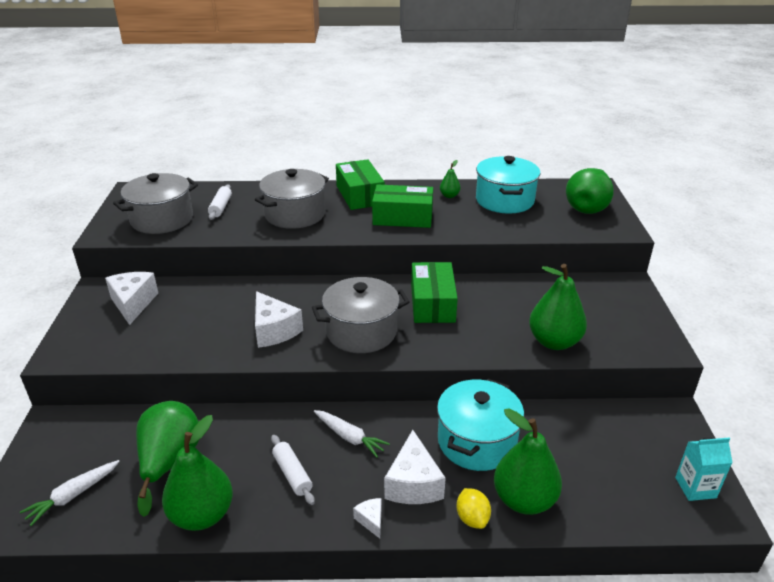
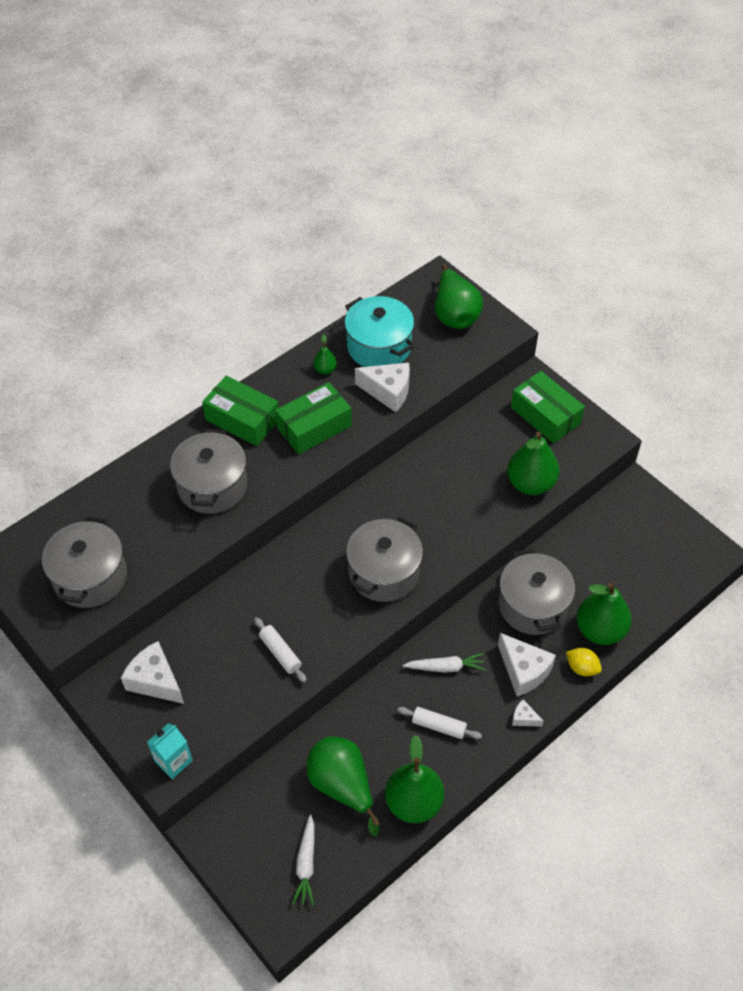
camera: 40 degrees left, 20 degrees up
(221, 207) = (127, 522): white rolling pin -> white rolling pin (280, 653)
(274, 330) = (314, 620): white cheese -> white cheese (388, 392)
(432, 303) = (408, 503): green box -> green box (545, 415)
(476, 441) = (532, 605): turquoise pot -> grey pot
(695, 487) = (687, 543): turquoise carton -> turquoise carton (173, 761)

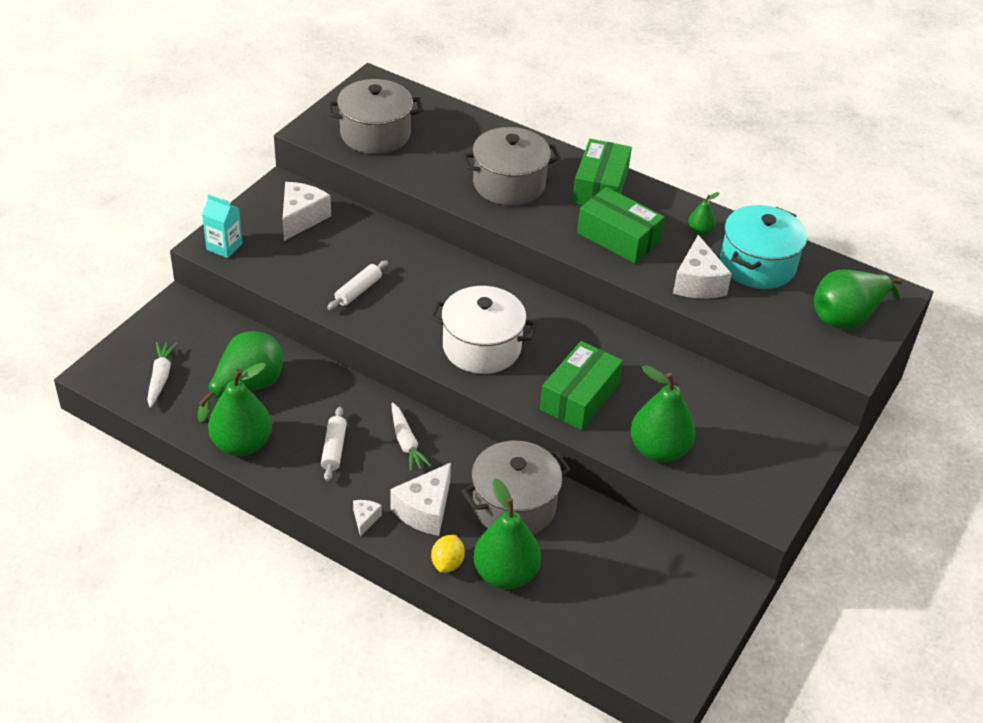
camera: 70 degrees right, 10 degrees down
(306, 864) = (160, 378): white carrot -> white carrot turned 105 degrees clockwise
(384, 572) = (481, 347): grey pot -> white pot
(545, 415) = (769, 449): green box -> green box (579, 397)

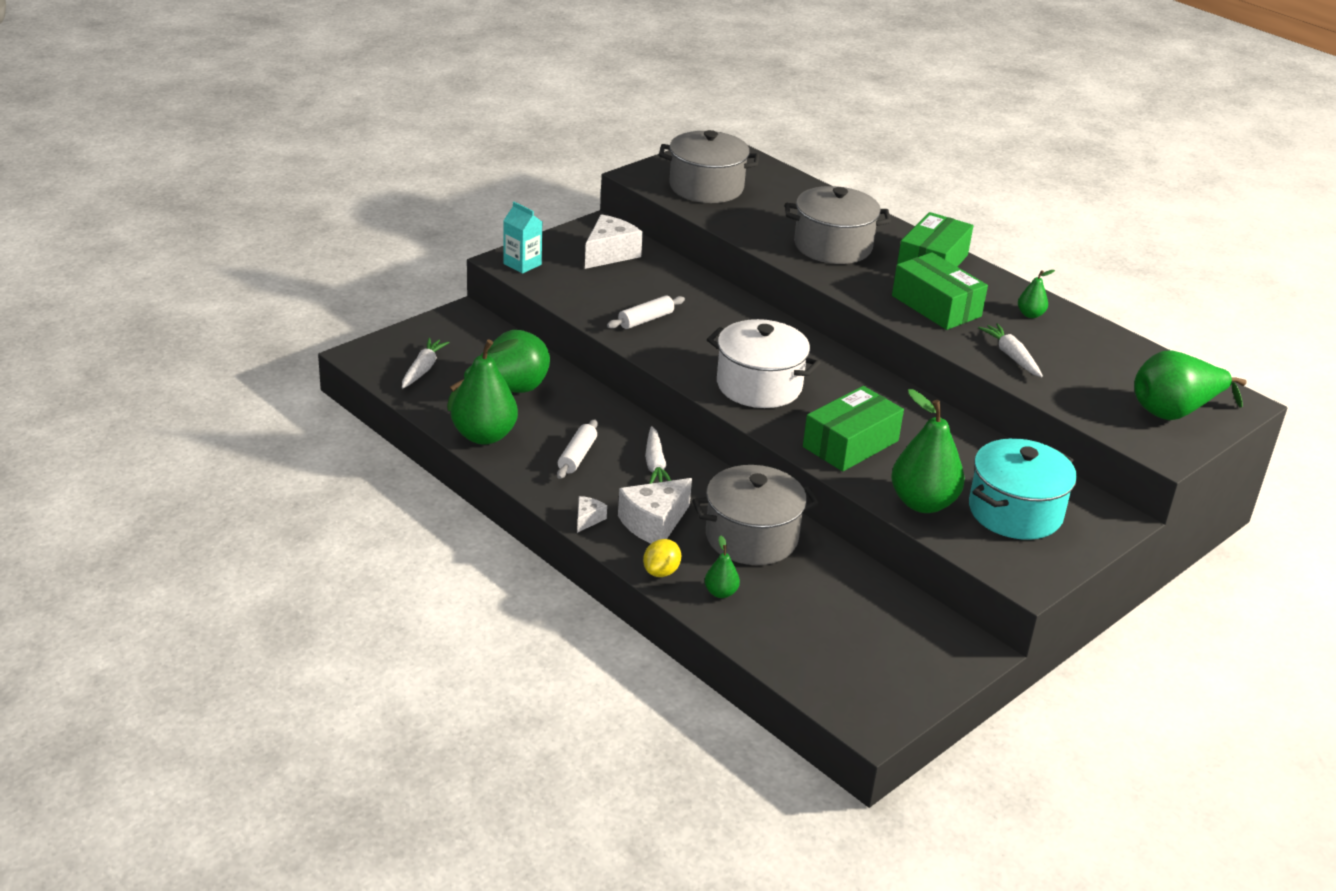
camera: 15 degrees right, 10 degrees down
(505, 574) = (720, 593): green pear -> green pear, size x0.47
(698, 283) = (1011, 356): white cheese -> white carrot
(757, 265) = (1085, 352): turquoise pot -> turquoise pot (1015, 512)

